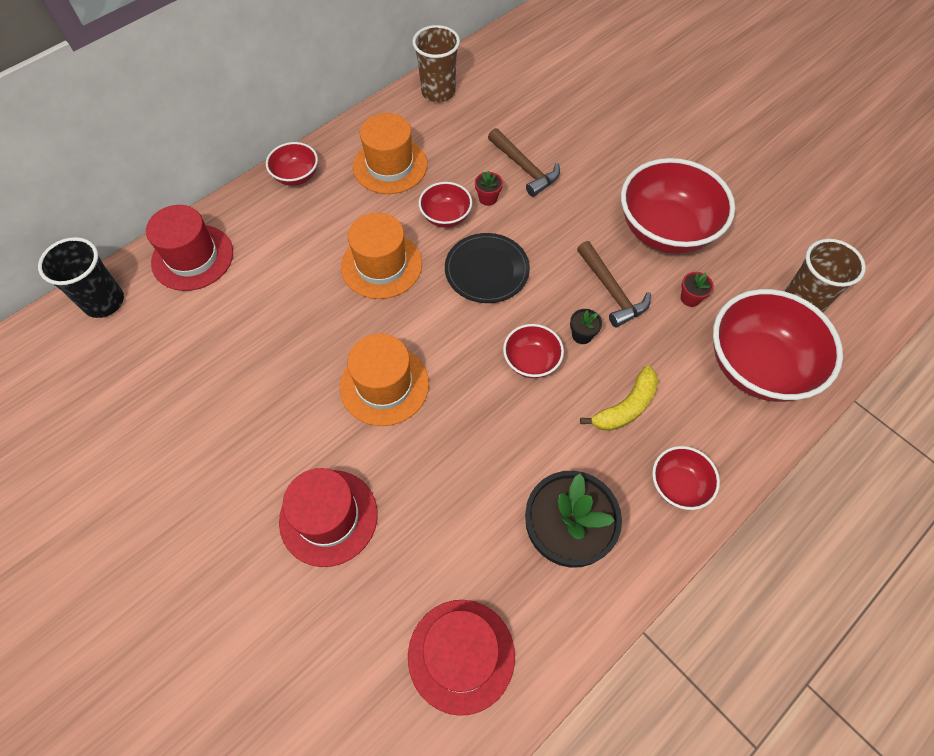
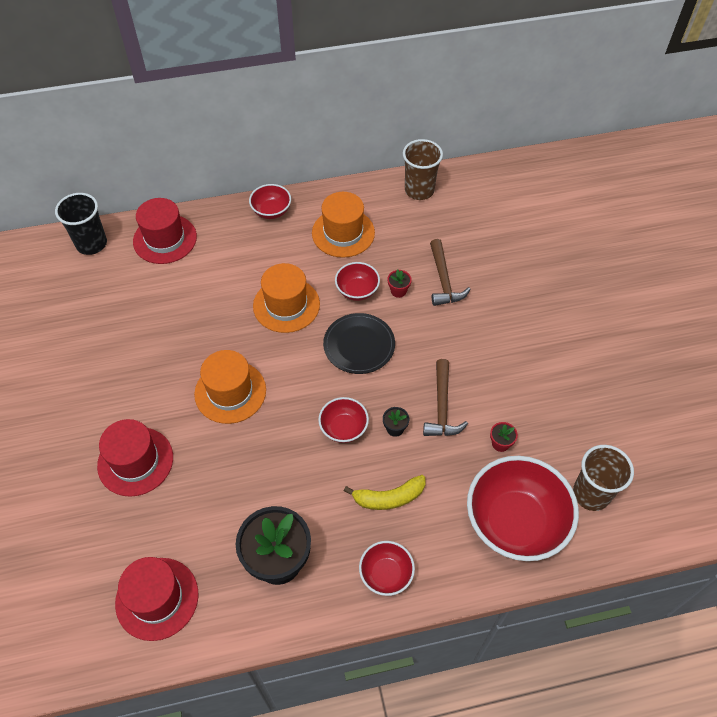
camera: 30 degrees right, 5 degrees down
(665, 230) = (521, 381): red bowl -> none

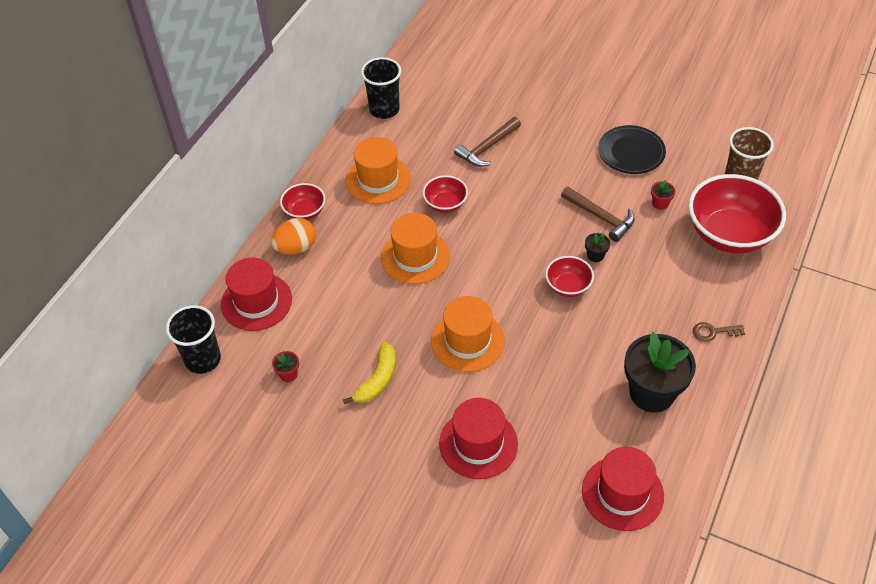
camera: 50 degrees left, 5 degrees down
(233, 228) = (296, 248): none -> orange egg
(359, 345) = (499, 233): black plate -> black plate (631, 152)
(386, 574) = (713, 332): red bowl -> brown key
(389, 497) = (652, 294): yellow banana -> yellow banana (377, 380)
(398, 291) = (471, 180): red flower pot -> red flower pot (288, 374)
(419, 190) = (384, 109): brown cup -> black cup
(443, 280) = (487, 148): brown hammer -> brown hammer turned 105 degrees clockwise

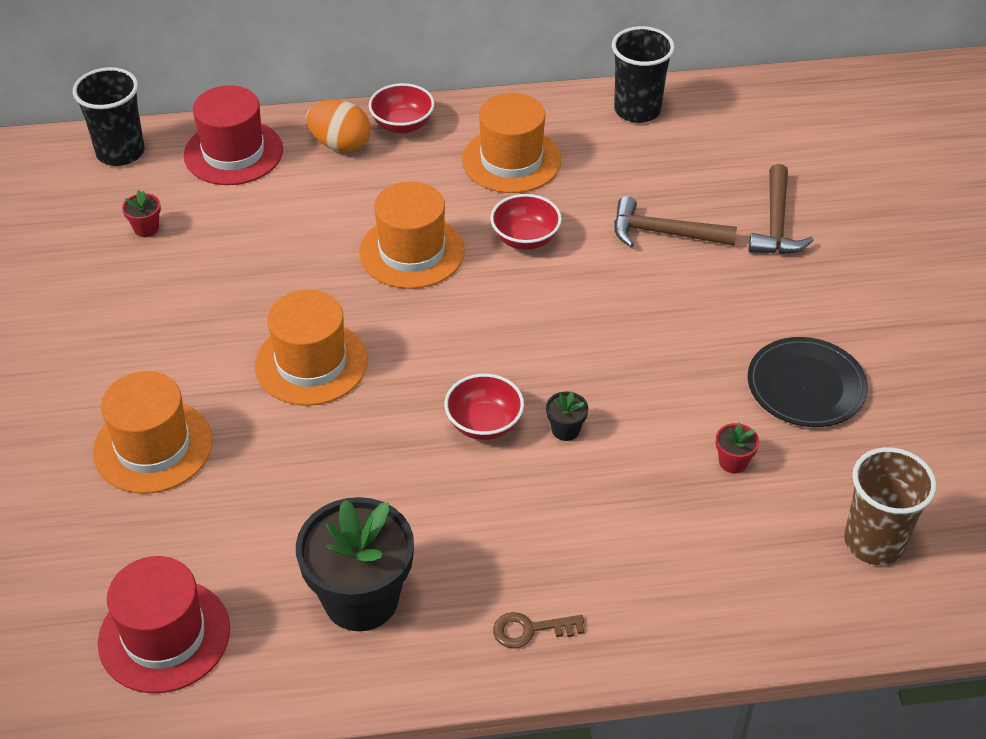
camera: 55 degrees right, 5 degrees down
(377, 380) = (190, 307): yellow banana -> none
(478, 444) = (153, 446): red hat -> orange hat
(601, 217) = (644, 405): brown hammer -> brown hammer (776, 223)
(713, 332) = (530, 630): brown key -> brown key turned 60 degrees counterclockwise
(729, 234) = (746, 573): red bowl -> none

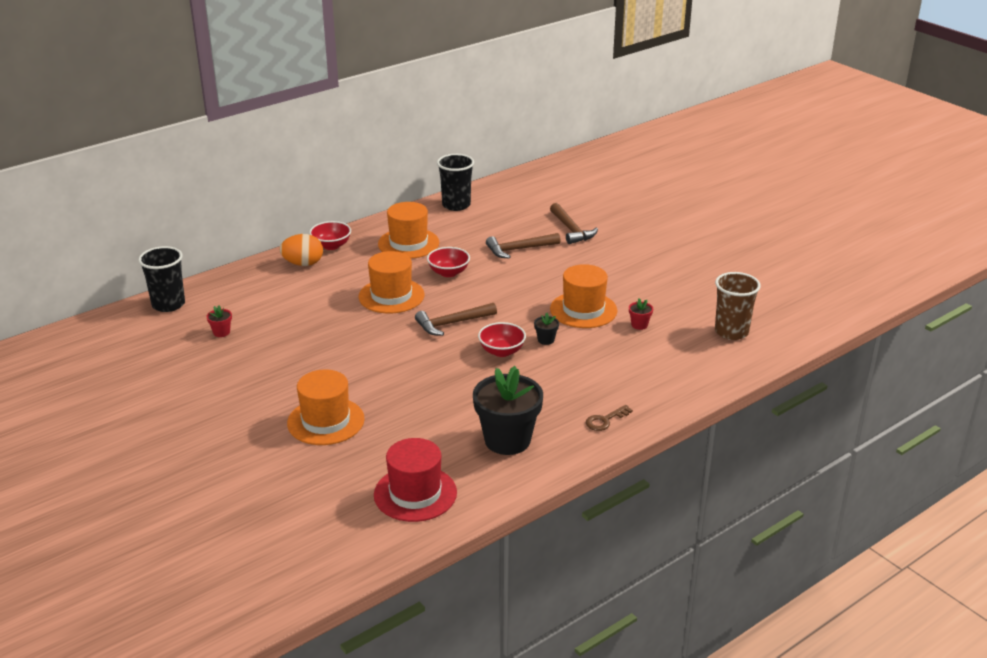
camera: 30 degrees left, 15 degrees down
(233, 153) = (241, 285): red hat -> none
(311, 363) = (382, 358): orange hat -> orange hat (583, 310)
(455, 339) = (452, 323): none -> brown hammer
(806, 386) = (645, 286): black plate -> none

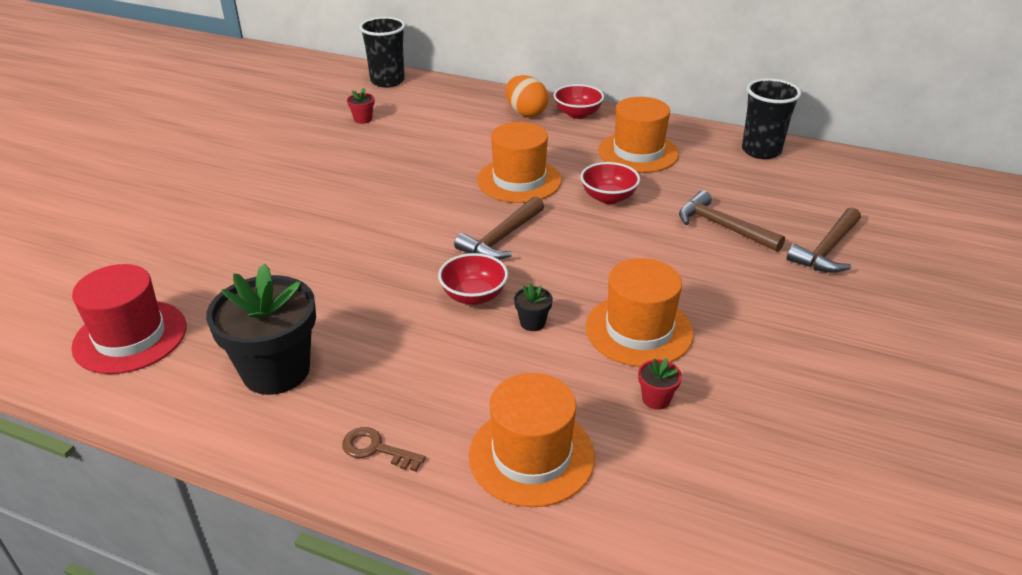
camera: 60 degrees right, 5 degrees up
(326, 421) = (244, 228): orange hat -> orange hat (531, 456)
(452, 323) = (501, 238): brown hammer -> brown hammer turned 90 degrees counterclockwise
(731, 332) = (746, 520): brown cup -> none

